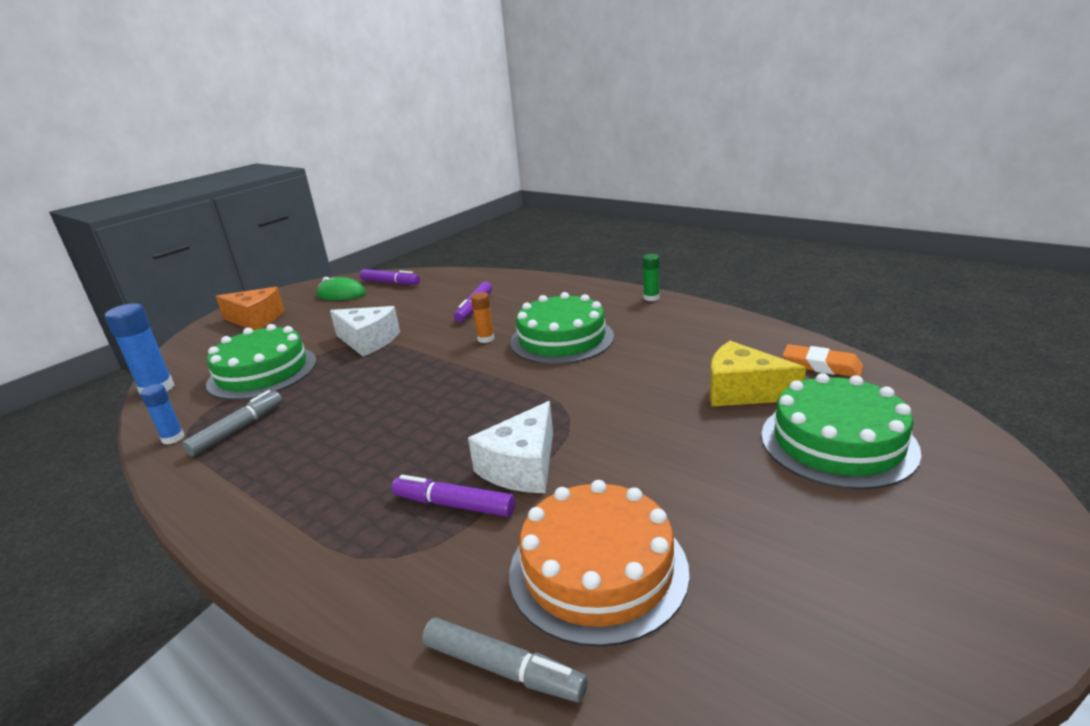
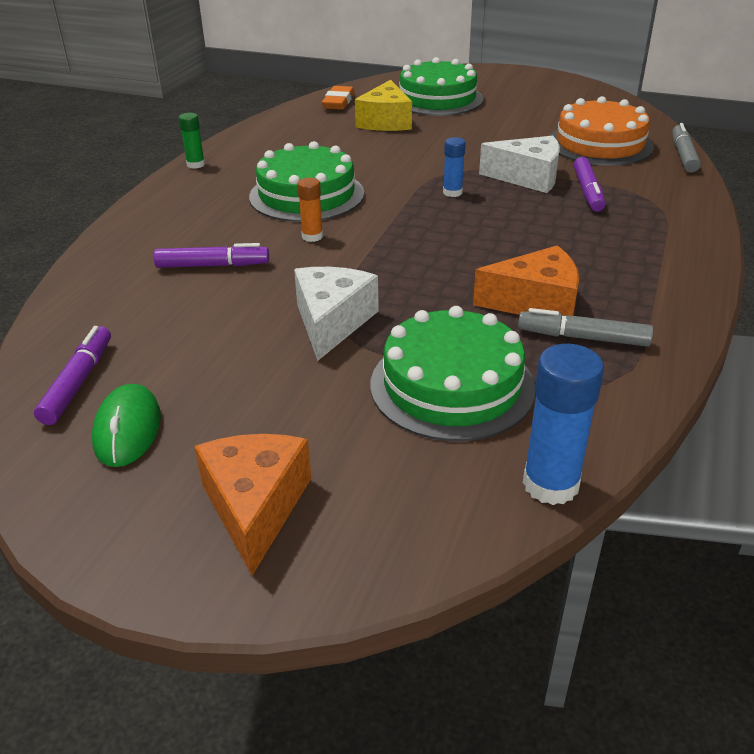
camera: 110 degrees left, 10 degrees up
(173, 438) = (633, 382): blue glue stick -> blue glue stick (452, 192)
(299, 418) = (535, 303): none -> orange cheese

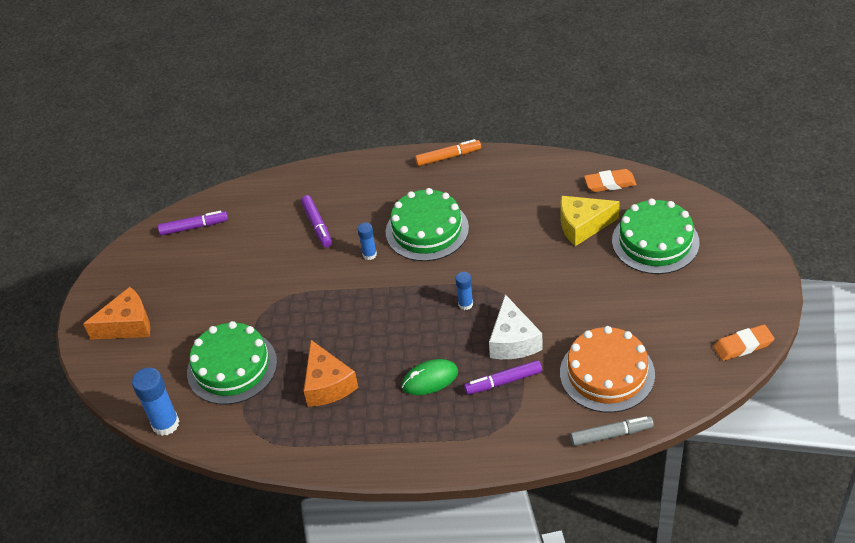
camera: 75 degrees right, 10 degrees up
(128, 429) = (165, 261): green mouse -> green mouse (430, 379)
(196, 164) = (448, 157): green glue stick -> orange marker
(312, 236) = (369, 254): orange glue stick -> blue glue stick
(332, 322) = (275, 299): white cheese -> none
(583, 338) = (295, 414): grey marker -> none
(592, 92) = (743, 345): none -> orange eraser

